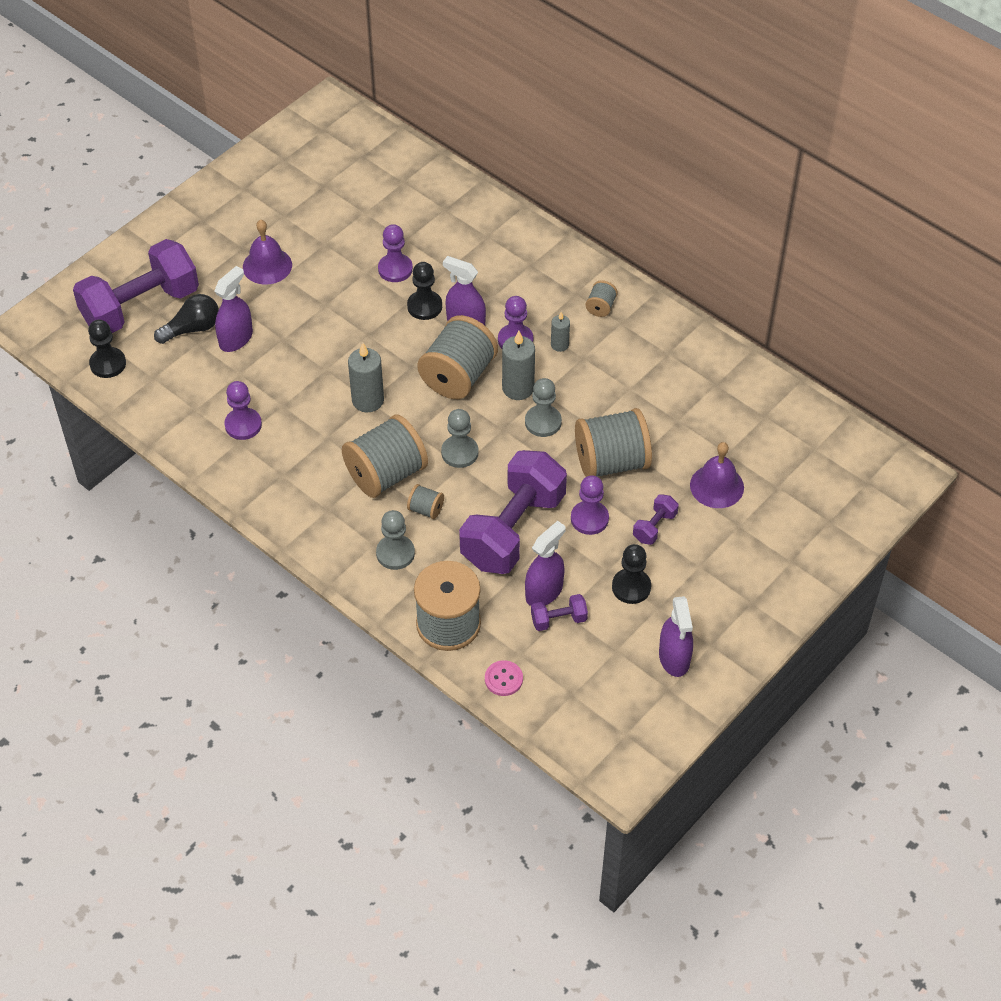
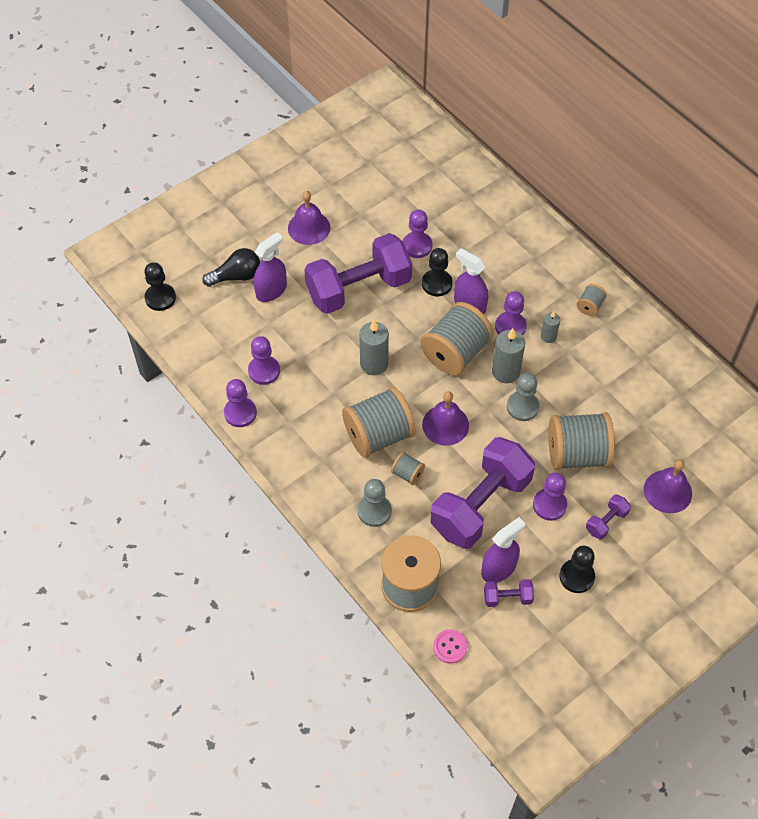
camera: 10 degrees right, 5 degrees up
(141, 307) = (196, 250): purple dumbbell -> purple dumbbell (358, 288)
(224, 473) = (240, 413): none -> purple pawn
(459, 452) = (445, 425): grey pawn -> purple bell
(674, 658) = (605, 651): purple spray bottle -> none

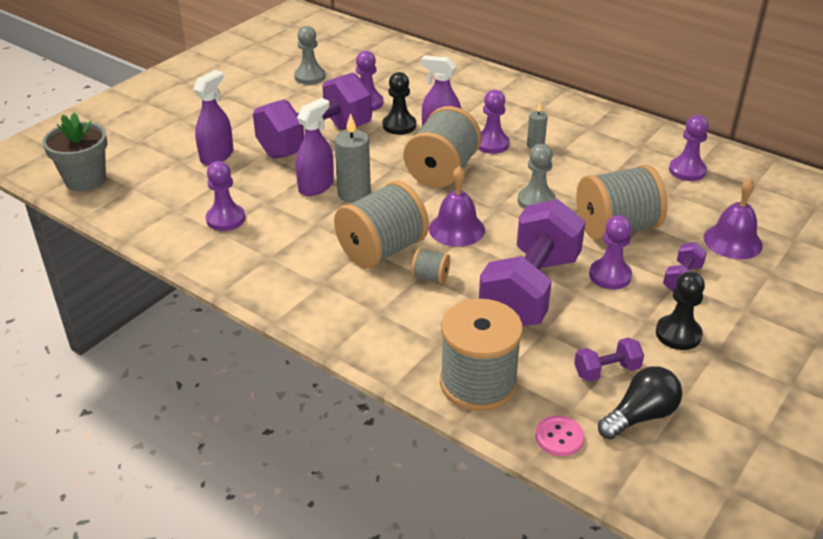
camera: 15 degrees left, 20 degrees down
(160, 298) = (85, 180): black pawn -> grey flower pot
(236, 276) = (173, 151): black light bulb -> black light bulb (640, 416)
(240, 413) = (205, 259): purple pawn -> purple pawn (687, 171)
(309, 227) = (245, 106): purple bell -> none
(374, 511) = (403, 319): grey pawn -> grey pawn (310, 77)
(498, 568) = (581, 344): purple spray bottle -> purple spray bottle (316, 186)
(505, 372) = (503, 177): grey candle -> none
(590, 306) = (565, 118): grey spool -> none

